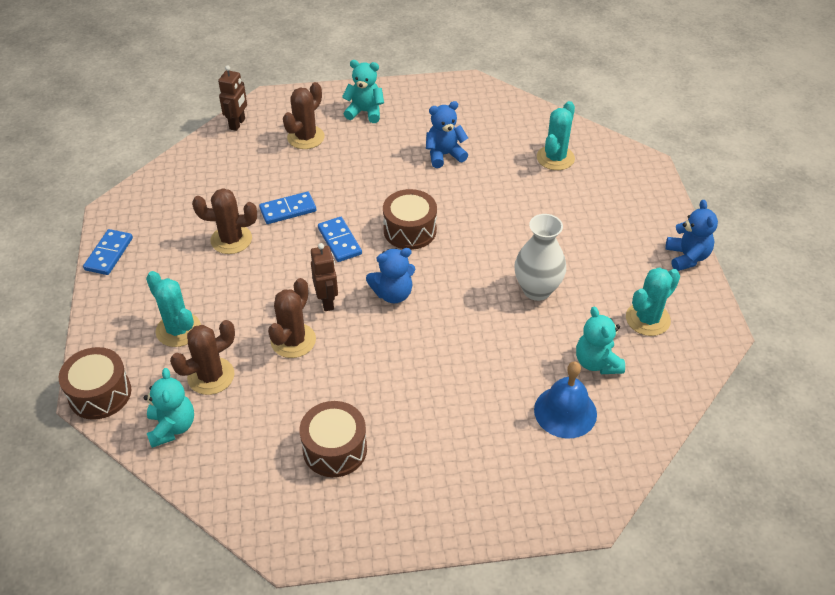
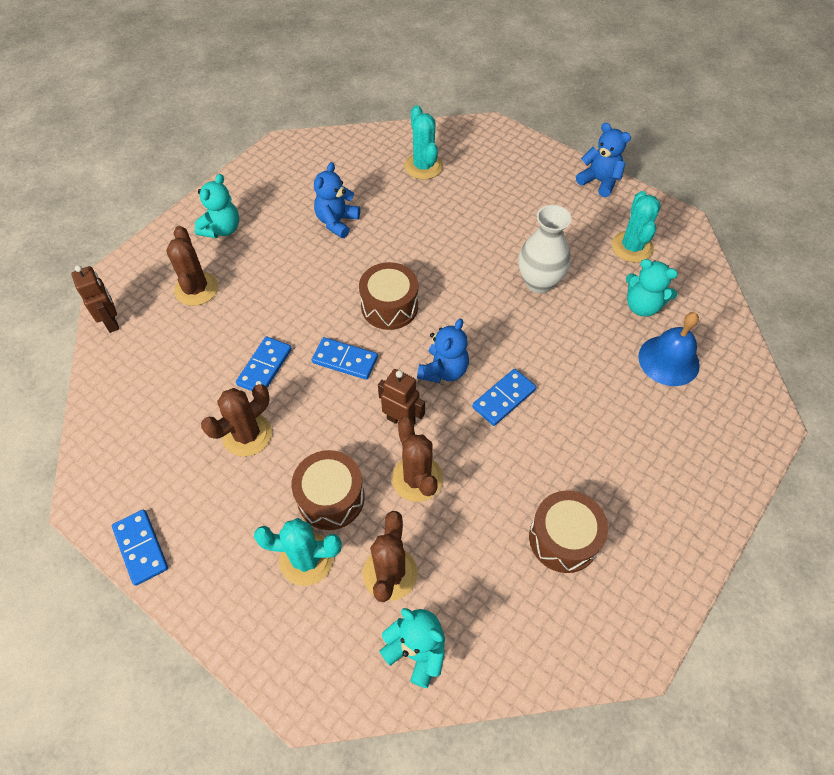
camera: 45 degrees left, 10 degrees up
(100, 393) = (311, 687): brown drum -> brown drum (331, 498)
(365, 112) = (222, 229): turquoise teddy bear -> turquoise teddy bear turned 150 degrees clockwise
(409, 340) = (503, 398): none -> blue domino

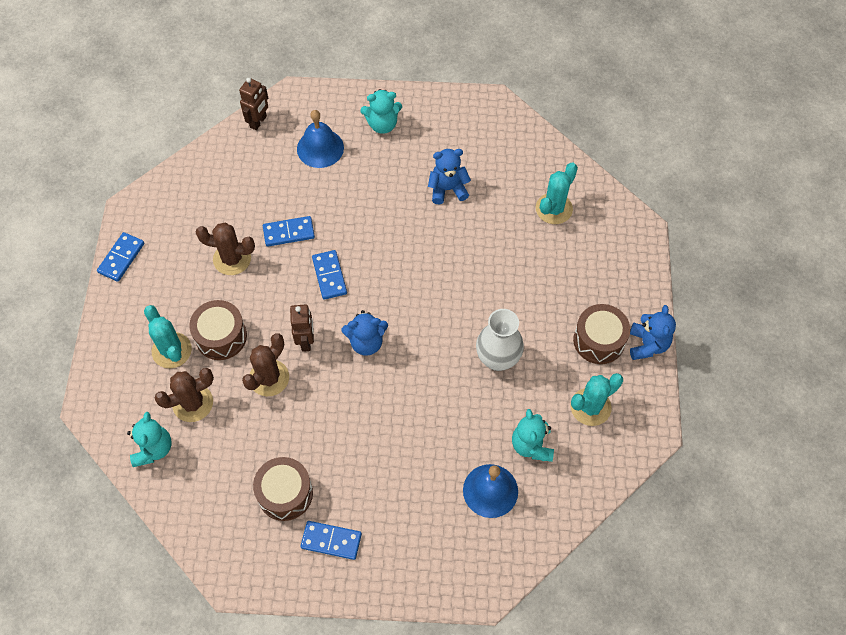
camera: 55 degrees right, 5 degrees up
(196, 289) = (320, 148): brown cactus -> blue bell
(389, 306) = (396, 273): brown drum -> brown drum (599, 340)
(503, 398) = (371, 394): blue domino -> blue domino (331, 540)

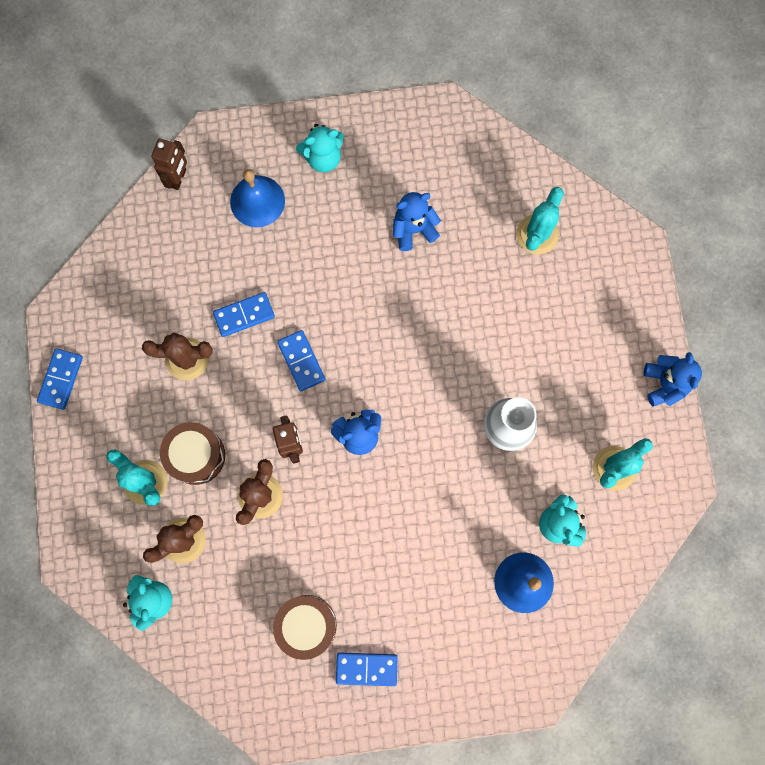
camera: 10 degrees left, 15 degrees up
(599, 340) = (611, 388): brown drum -> none

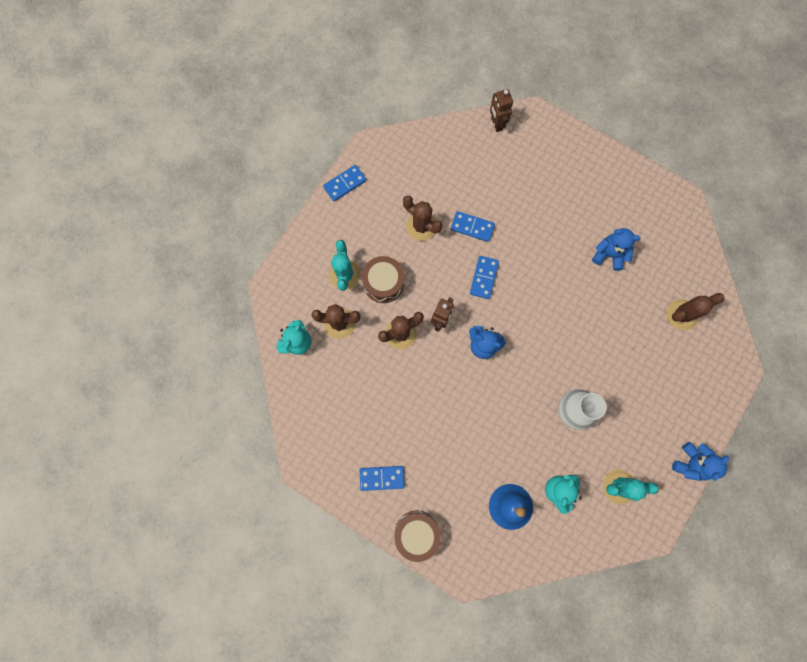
camera: 40 degrees right, 0 degrees up
(178, 178) = (496, 124): brown robot -> brown robot turned 105 degrees clockwise
(257, 201) = (531, 170): blue bell -> none
(306, 625) = (368, 425): brown drum -> brown drum (416, 533)
(323, 158) = (588, 174): turquoise teddy bear -> none
(366, 668) = (382, 478): blue domino -> blue domino turned 45 degrees counterclockwise
(537, 234) = (682, 314): turquoise cactus -> brown cactus

